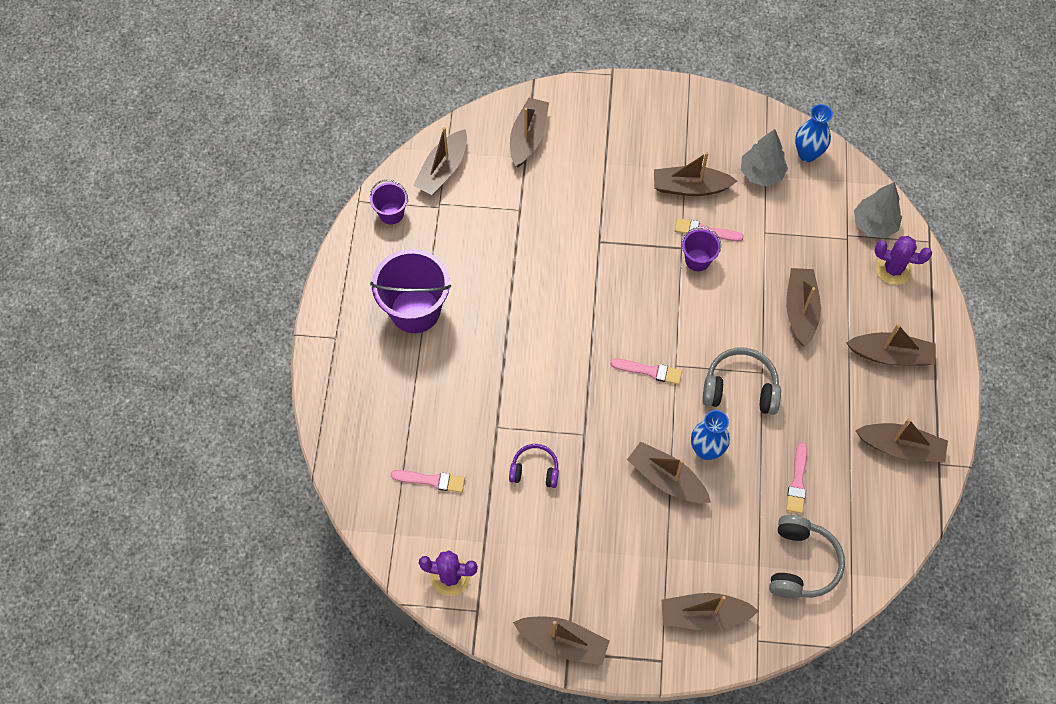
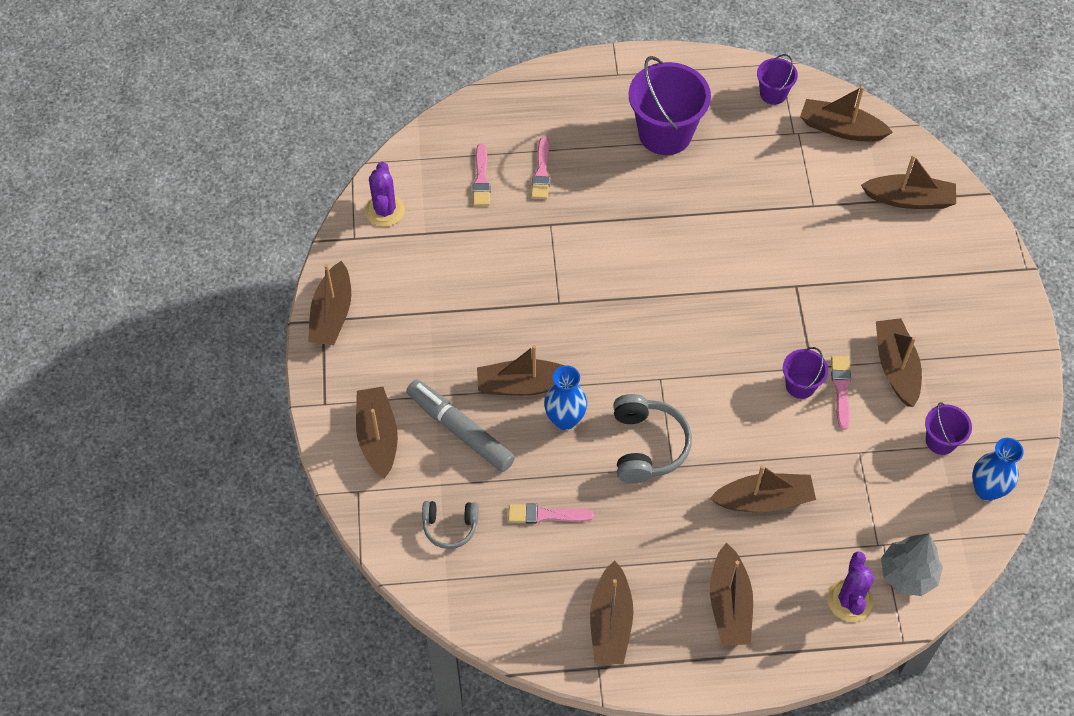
camera: 80 degrees right, 5 degrees down
(535, 470) = (509, 264): purple headphones -> none
(649, 371) = (647, 354): pink brush -> pink brush (541, 172)
(666, 479) = (523, 385): brown boat -> brown boat turned 120 degrees counterclockwise
(705, 540) = (460, 430): none -> grey marker
(761, 173) = (940, 441): grey tree -> purple bucket
(801, 563) = (450, 526): grey headphones -> grey headphones, size x0.63

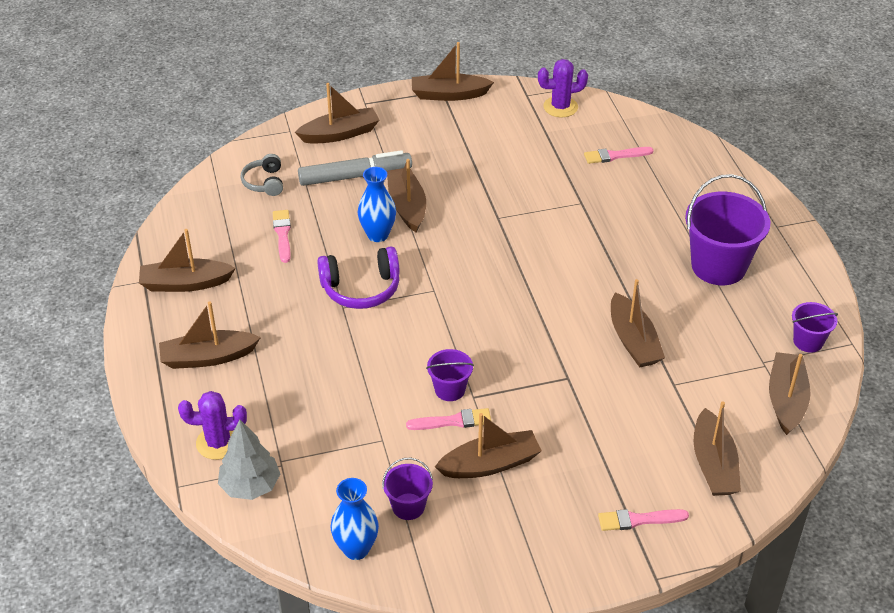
camera: 80 degrees right, 15 degrees down
(460, 430) = (355, 176): grey marker -> grey marker turned 45 degrees clockwise
(541, 172) = (637, 190): pink brush -> pink brush (638, 520)
(647, 446) = (361, 288): grey headphones -> purple headphones
(764, 500) = (318, 372): brown boat -> brown boat (633, 341)

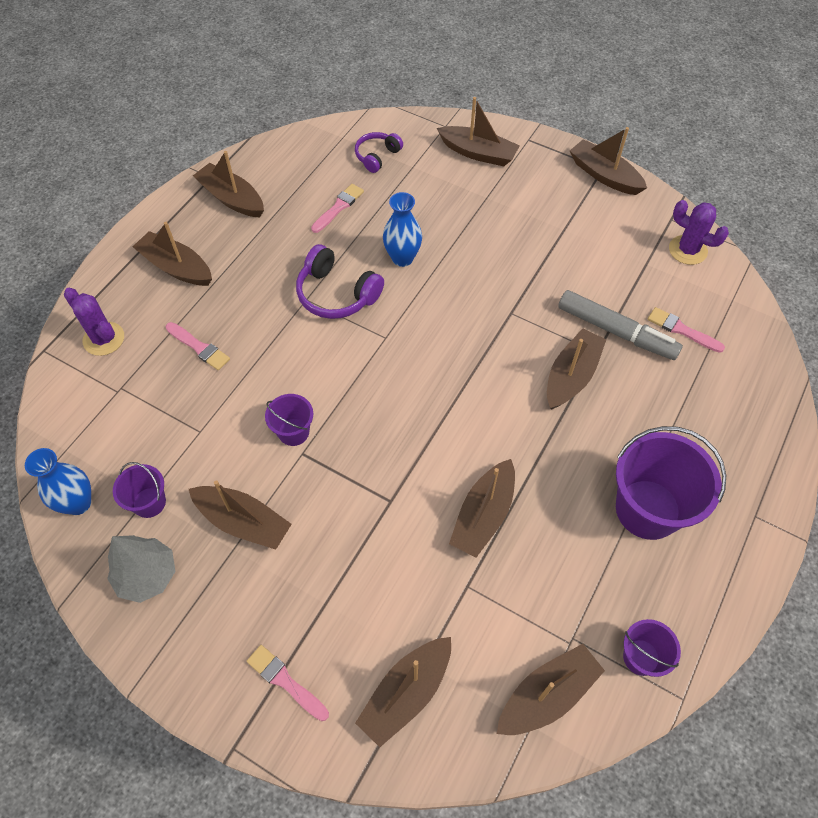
camera: 45 degrees right, 15 degrees up
(250, 486) = (81, 390): grey tree -> grey tree (147, 575)
(264, 182) = (377, 156): grey headphones -> purple headphones
(355, 176) = (446, 197): grey marker -> grey marker (616, 332)
(407, 206) = (453, 250): brown boat -> brown boat (571, 376)
(453, 421) = (263, 461): pink brush -> pink brush (199, 347)

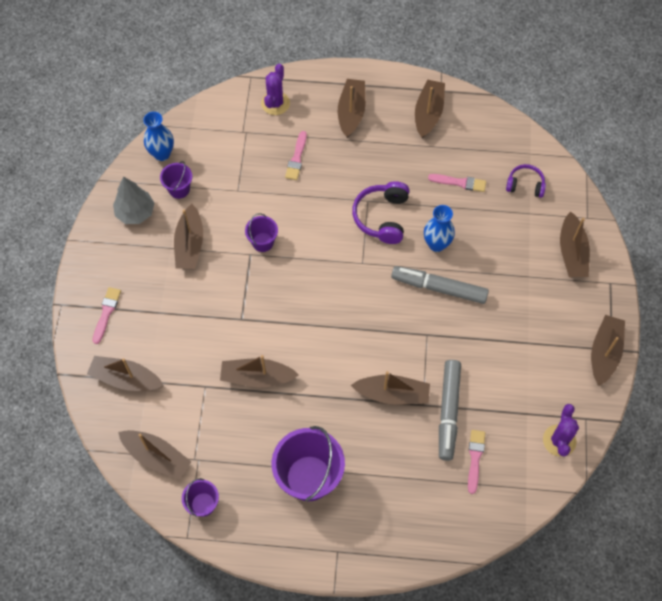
camera: 65 degrees right, 5 degrees up
(458, 278) = (439, 287): none -> grey marker

